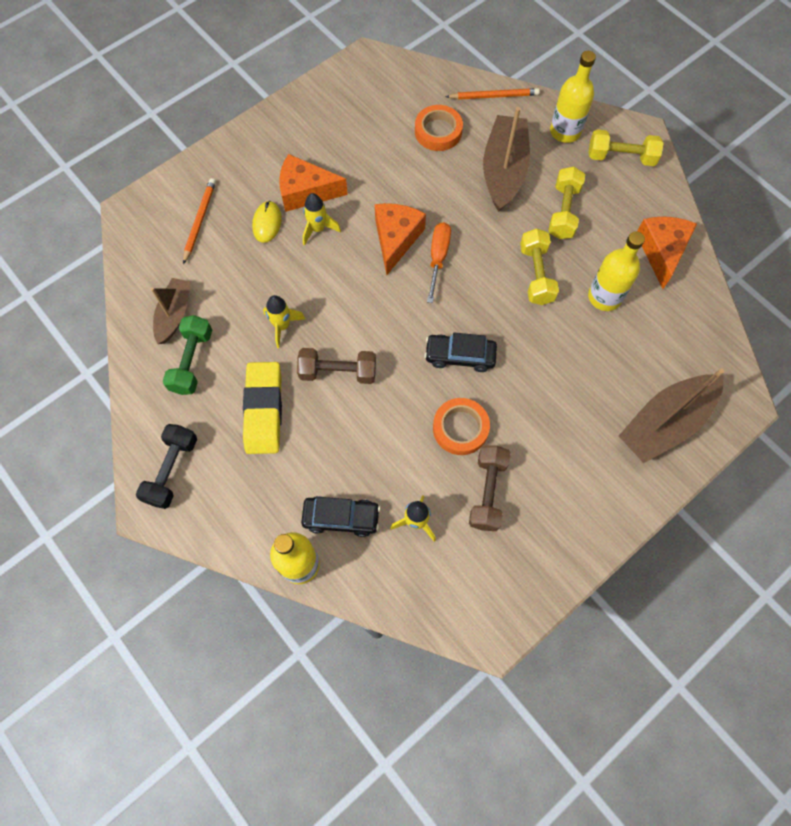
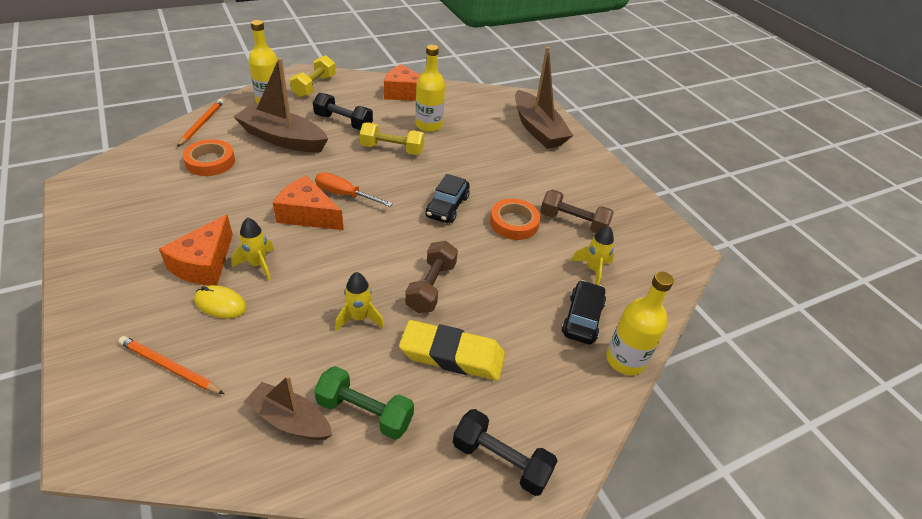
camera: 80 degrees left, 25 degrees down
(563, 212) = (343, 122): yellow dumbbell -> black dumbbell

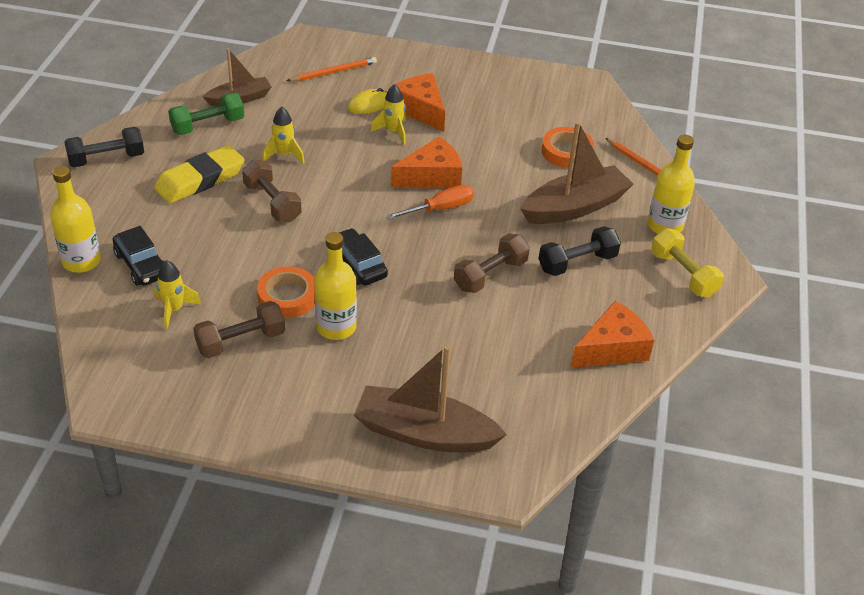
camera: 130 degrees right, 0 degrees up
(392, 149) = (490, 275): yellow dumbbell -> brown dumbbell
(428, 125) = (517, 330): yellow bottle -> yellow bottle (336, 327)

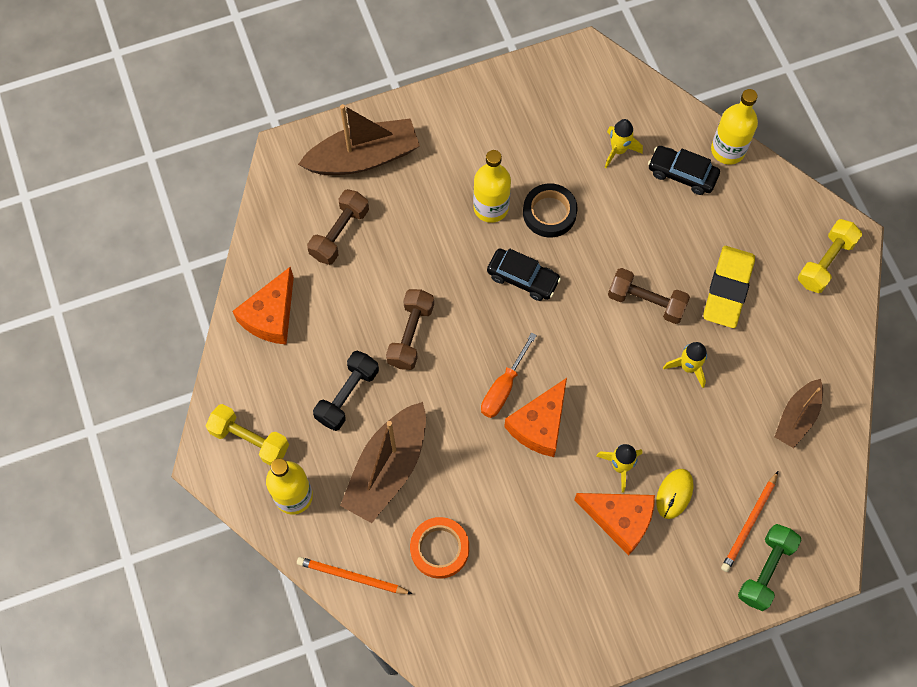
camera: 150 degrees right, 25 degrees up
(106, 159) = (825, 262): black dumbbell -> yellow dumbbell
(208, 125) = (788, 360): green dumbbell -> green dumbbell (765, 570)
(241, 341) = (547, 153): brown dumbbell -> brown dumbbell (339, 233)
(287, 296) = (549, 213): orange tape -> black tape

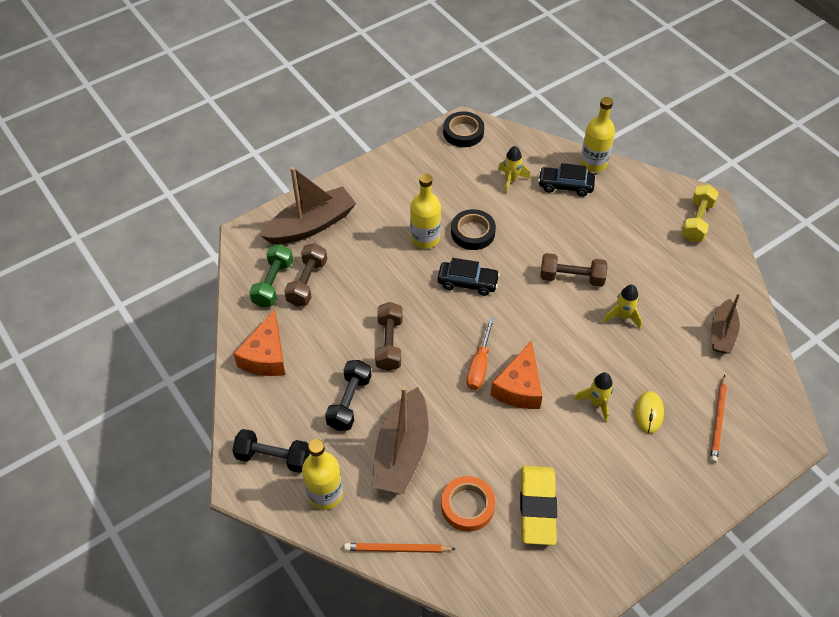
camera: 15 degrees left, 15 degrees down
(250, 440) = (273, 457): yellow dumbbell -> black dumbbell
(581, 68) = (463, 132): none -> black tape
(620, 520) = (612, 444): orange cheese -> none
(727, 289) = (631, 255): yellow eraser -> yellow eraser (537, 507)
(765, 570) = (746, 454): green dumbbell -> green dumbbell (273, 283)

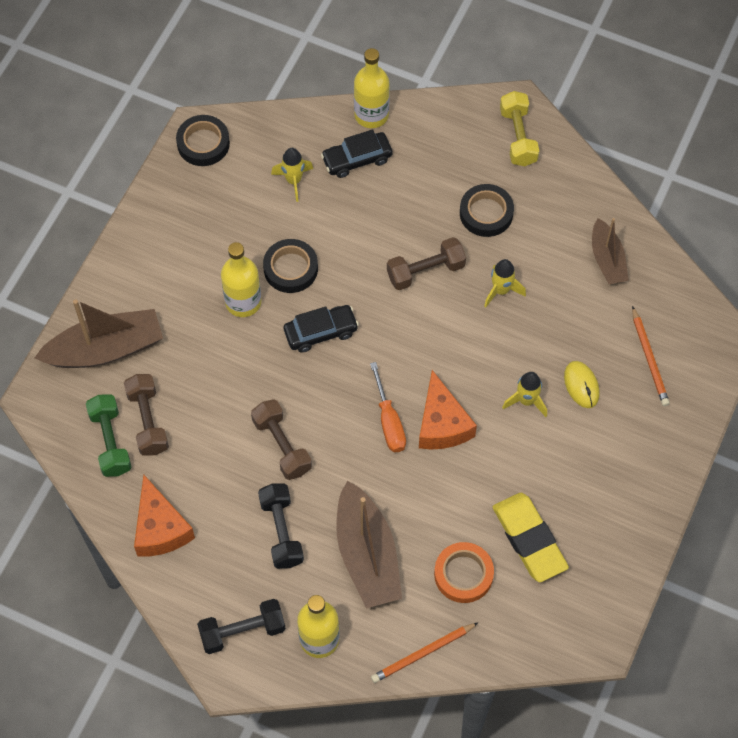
camera: 30 degrees left, 10 degrees up
(311, 225) = (105, 349): brown boat -> brown boat turned 45 degrees clockwise
(642, 260) = (486, 213): none -> black tape

